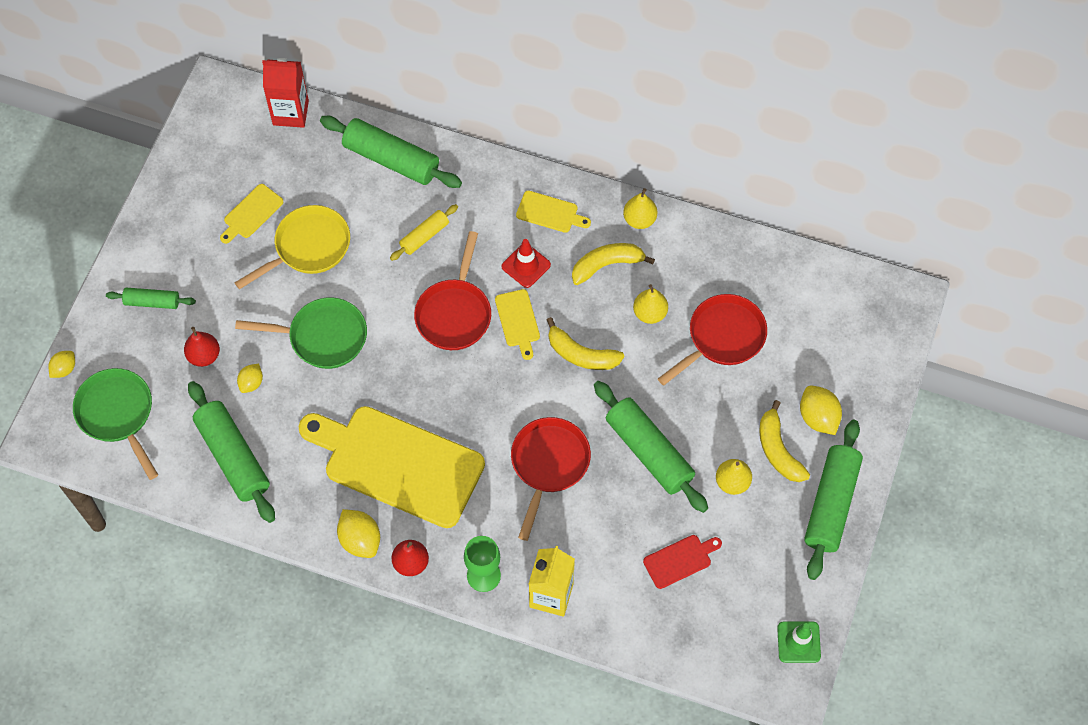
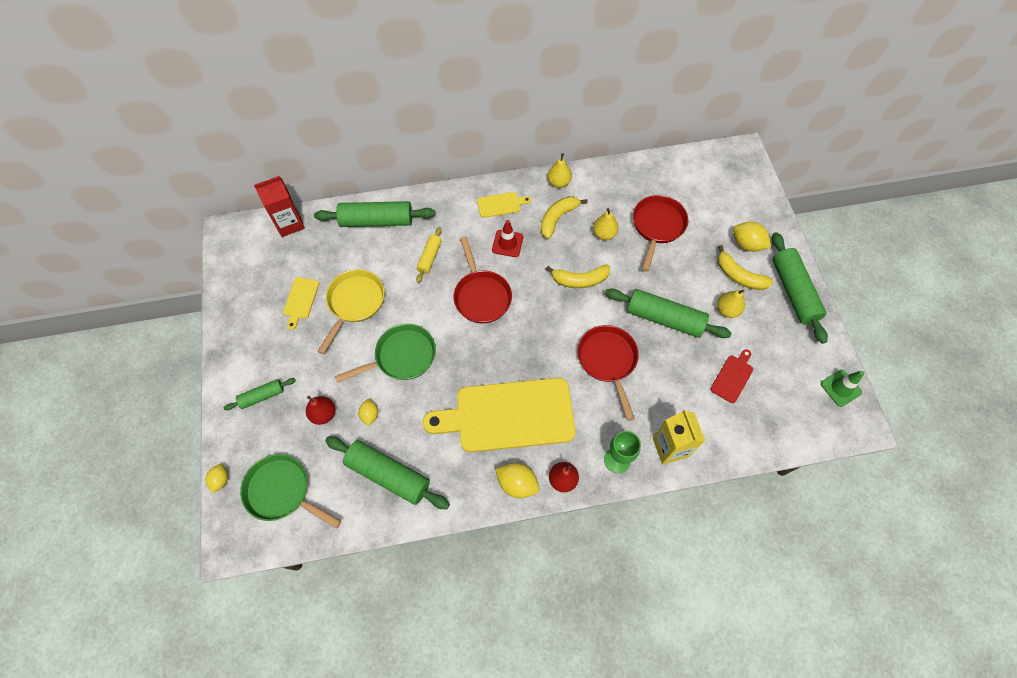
camera: 30 degrees left, 0 degrees up
(518, 321) = (525, 280): yellow cutting board -> none

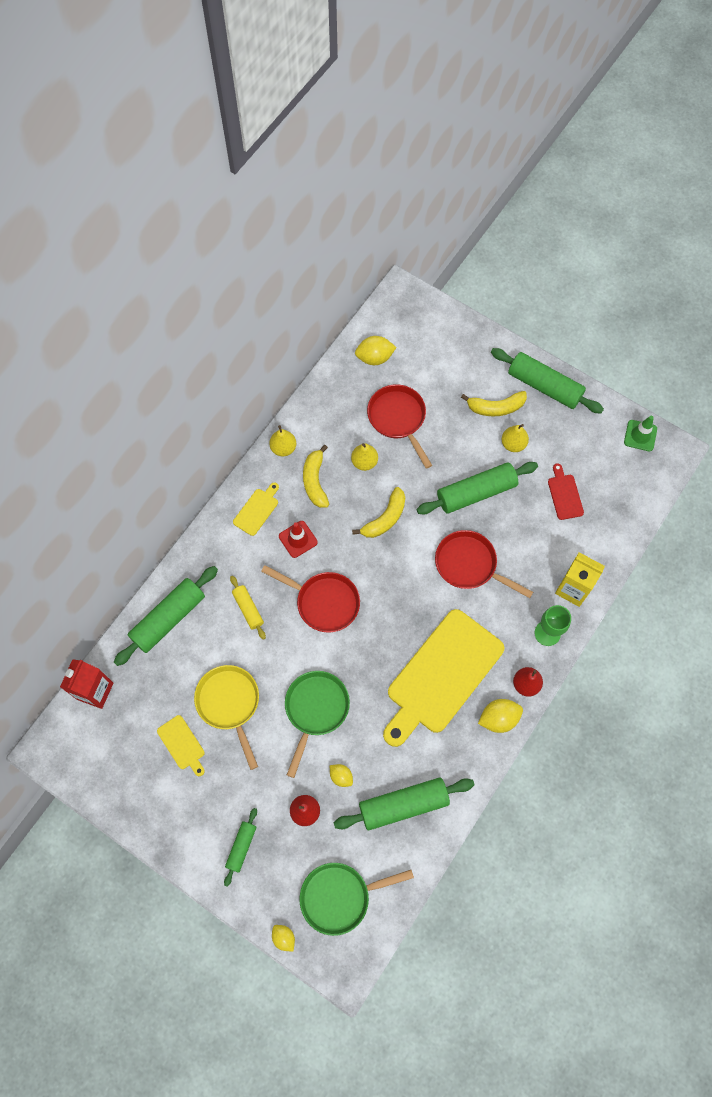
camera: 45 degrees left, 5 degrees up
(747, 244) = (477, 375): yellow lemon -> yellow lemon (374, 358)

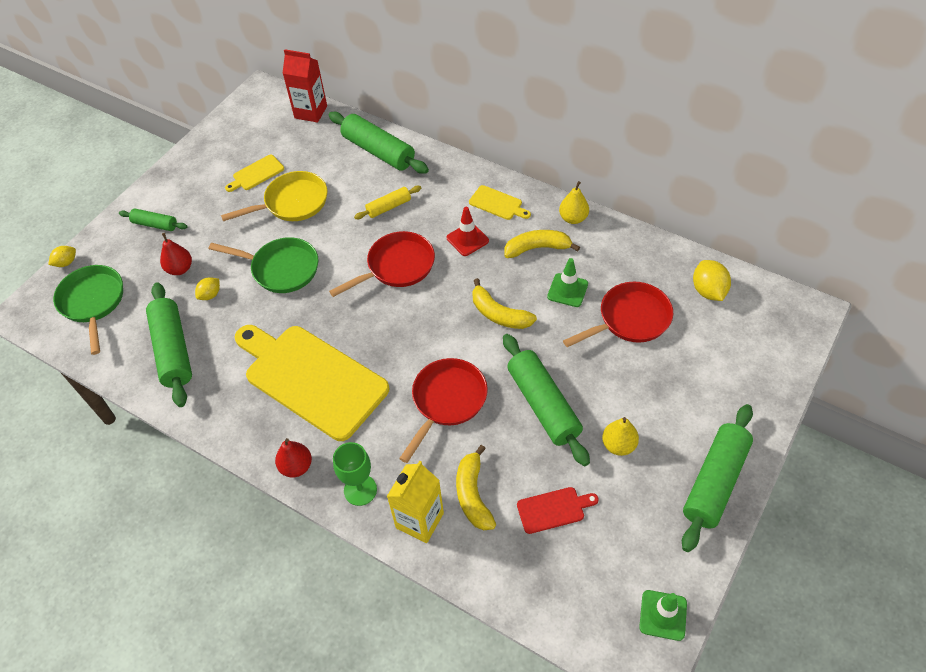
camera: 90 degrees right, 15 degrees down
(324, 602) = (397, 267): red pan -> red pan turned 150 degrees counterclockwise
(364, 462) = (567, 290): yellow pear -> green traffic cone
(496, 407) = (668, 423): yellow banana -> yellow banana (473, 495)
(498, 718) = (257, 438): yellow lemon -> none

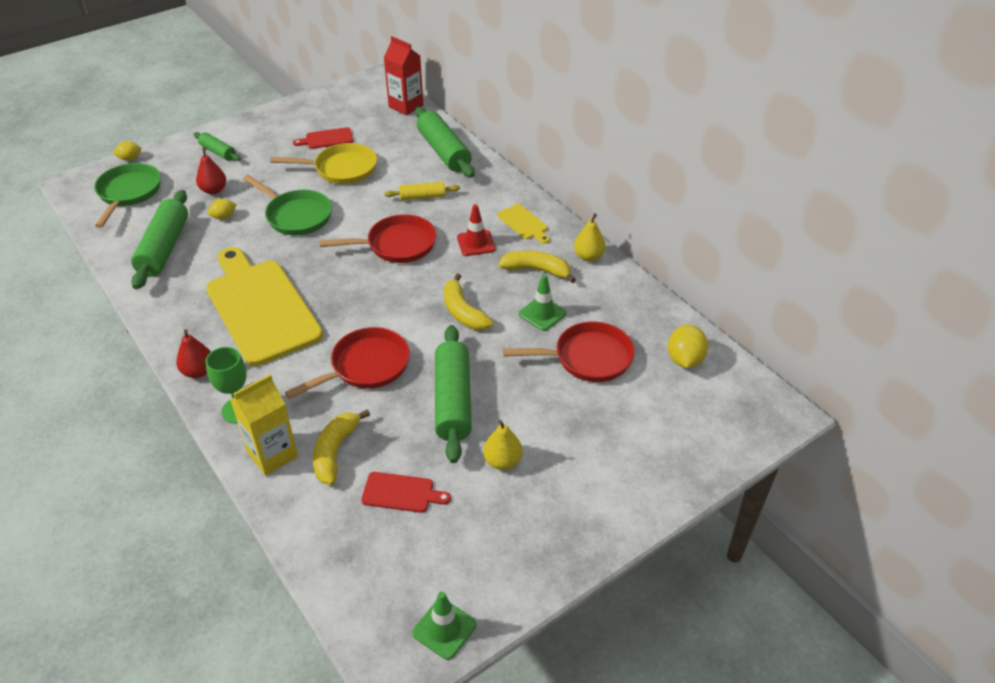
camera: 20 degrees right, 10 degrees down
(256, 174) = (327, 139): yellow cutting board -> red cutting board
(715, 482) = (579, 530): green rolling pin -> none

